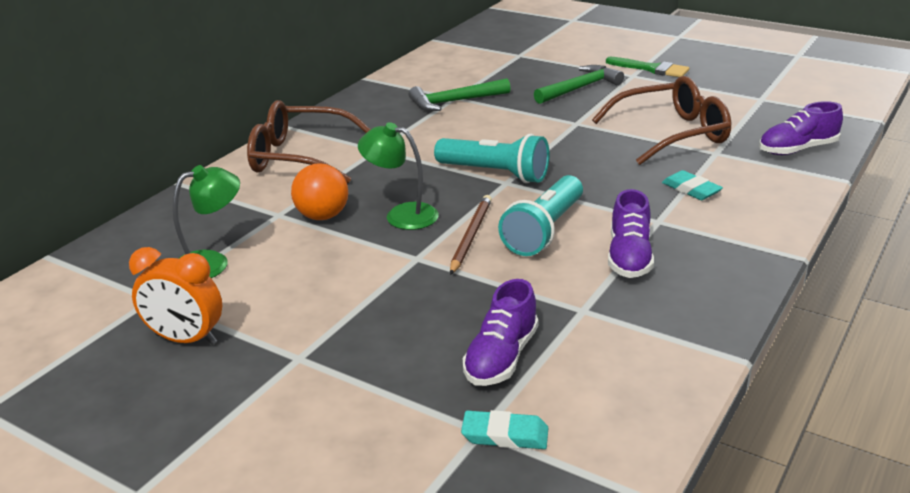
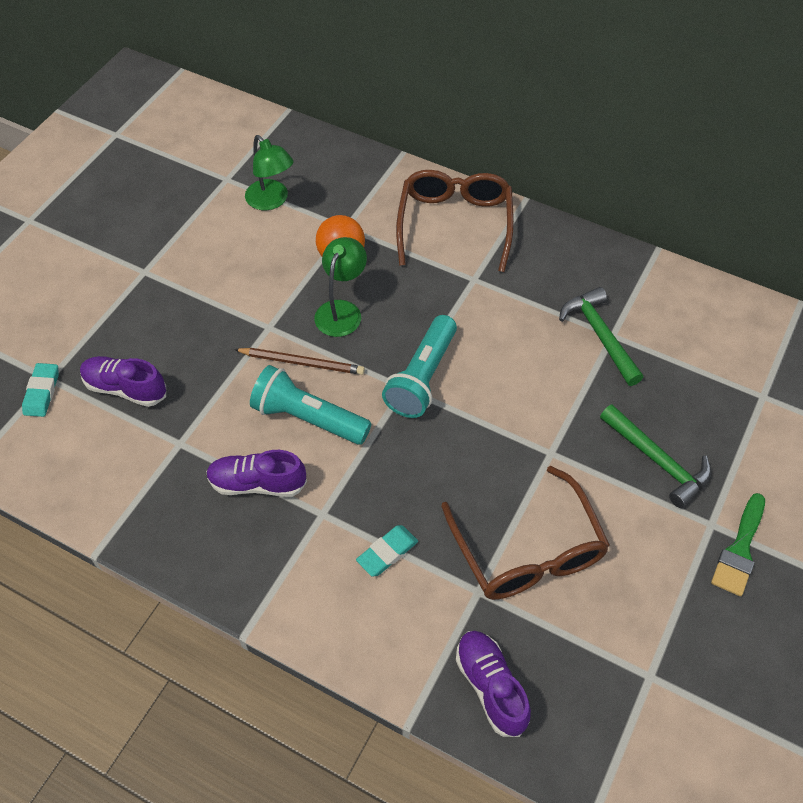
camera: 85 degrees right, 25 degrees up
(186, 339) = (174, 208): orange clock -> none

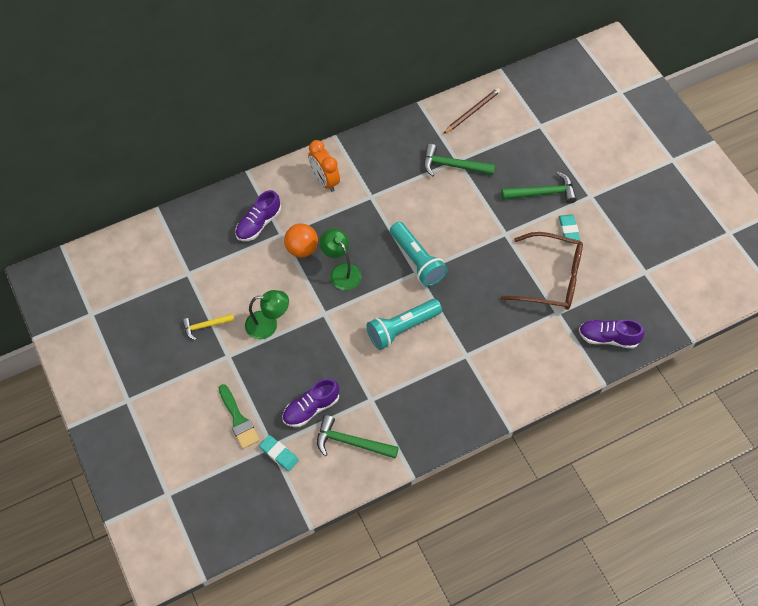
camera: 55 degrees left, 5 degrees up
(103, 457) = (351, 442): none -> green hammer
(169, 231) = (206, 326): none -> yellow hammer
(257, 483) = (425, 375): purple shoe -> purple shoe (258, 224)
(271, 201) = (228, 259): green lamp -> green lamp (268, 325)
(302, 363) = (362, 311): brown pencil -> brown pencil (472, 111)
(387, 552) = (509, 339): turquoise eraser -> turquoise eraser (568, 230)
(455, 224) = (324, 181): brown glasses -> orange clock
(739, 550) = (610, 194): green brush -> green brush (238, 420)

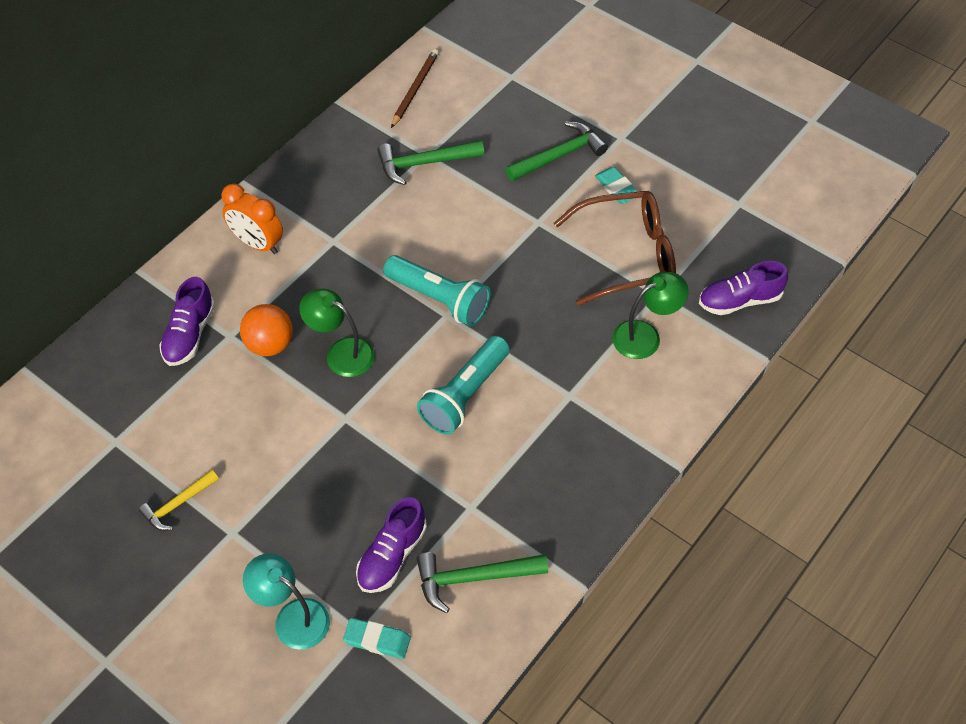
camera: 25 degrees left, 5 degrees down
(238, 420) = (292, 617): green brush -> turquoise lamp
(268, 325) = (271, 465): green lamp -> green lamp (645, 335)

